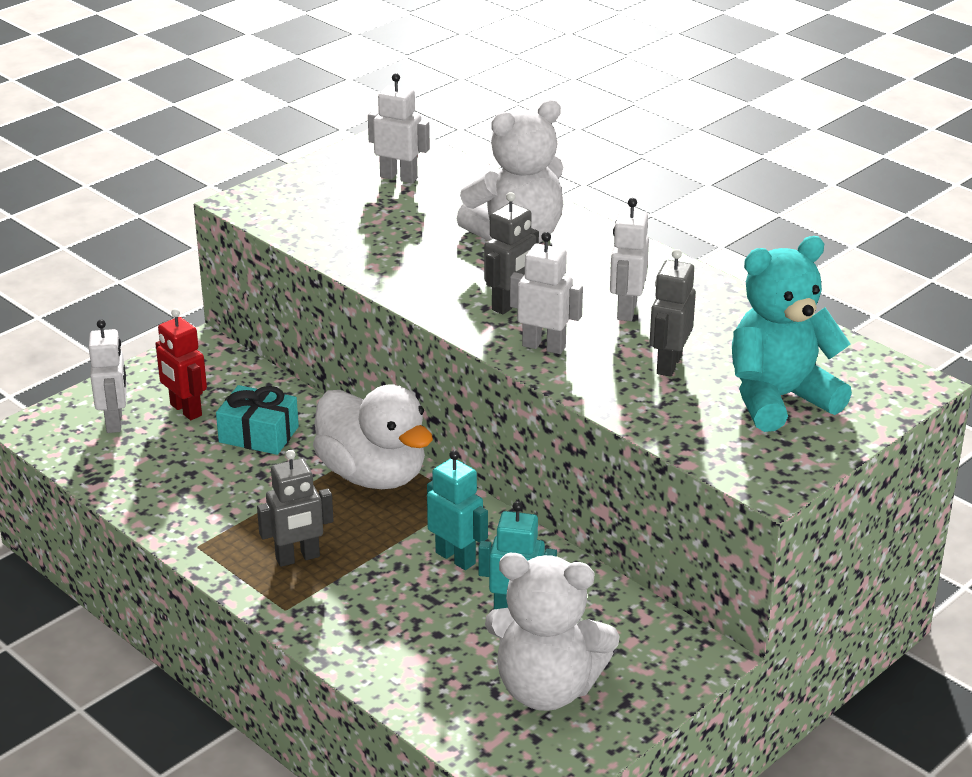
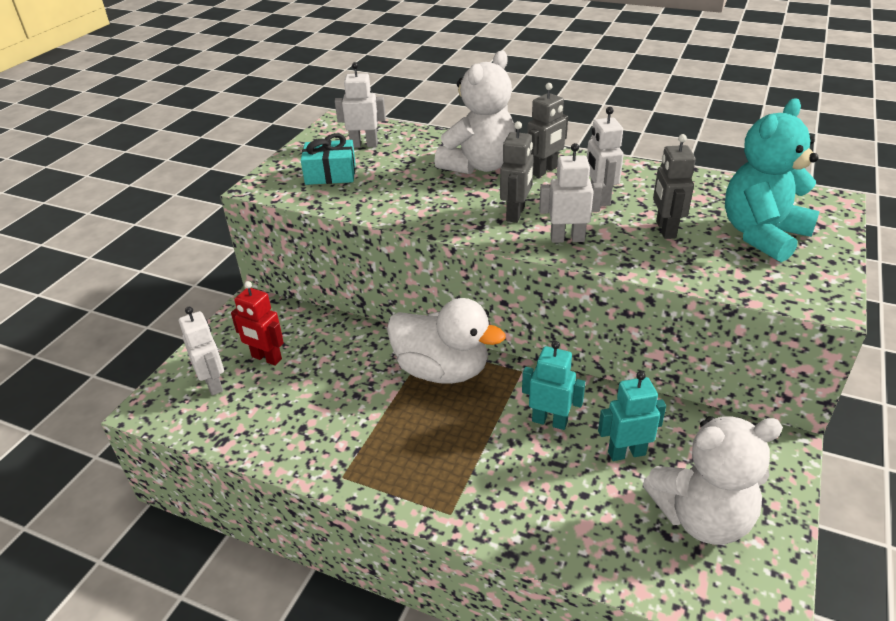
camera: 20 degrees left, 5 degrees up
(258, 434) = (335, 362): turquoise gift -> turquoise gift (330, 174)
(298, 558) = (430, 461): grey robot -> grey robot (544, 171)

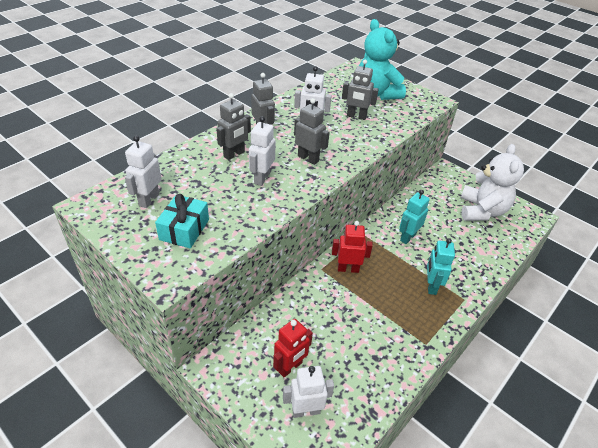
camera: 75 degrees left, 5 degrees up
(442, 370) = (348, 269): white duck -> red robot
(479, 166) = (234, 154): white teddy bear -> grey robot
(567, 239) = (347, 149): white robot -> white robot (261, 178)
(626, 453) = (438, 218): turquoise robot -> turquoise robot (431, 286)

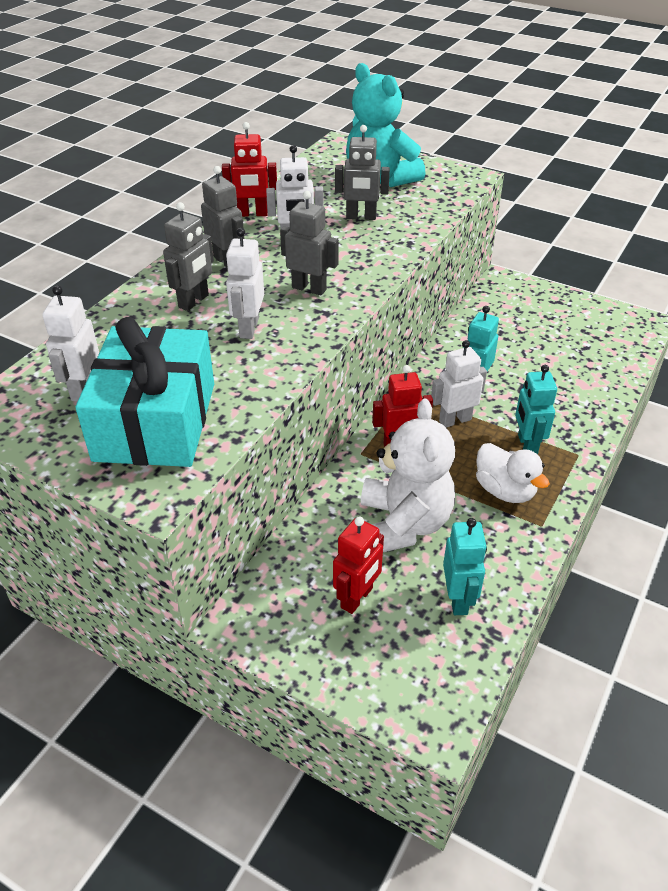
camera: 10 degrees left, 0 degrees up
(184, 229) = (155, 421): turquoise gift -> turquoise gift, size x1.82
(289, 103) = (252, 214): none -> red robot
(306, 411) = (398, 651): white robot -> white robot (455, 420)
(355, 383) = (458, 599): none -> turquoise robot
(408, 314) = (505, 490): none -> white duck
(481, 211) = (568, 329): white teddy bear -> white teddy bear (404, 524)

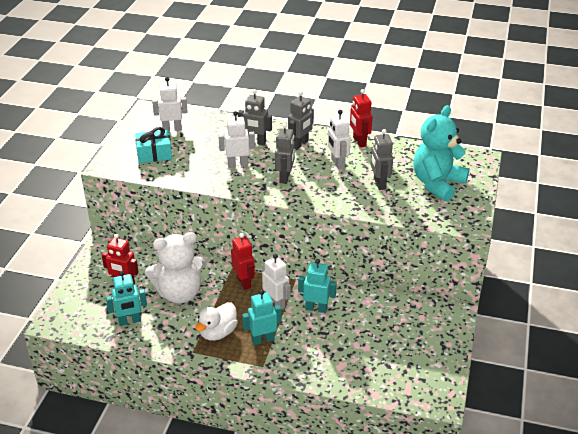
camera: 75 degrees right, 5 degrees down
(155, 421) = (154, 154): turquoise gift -> turquoise gift, size x0.55

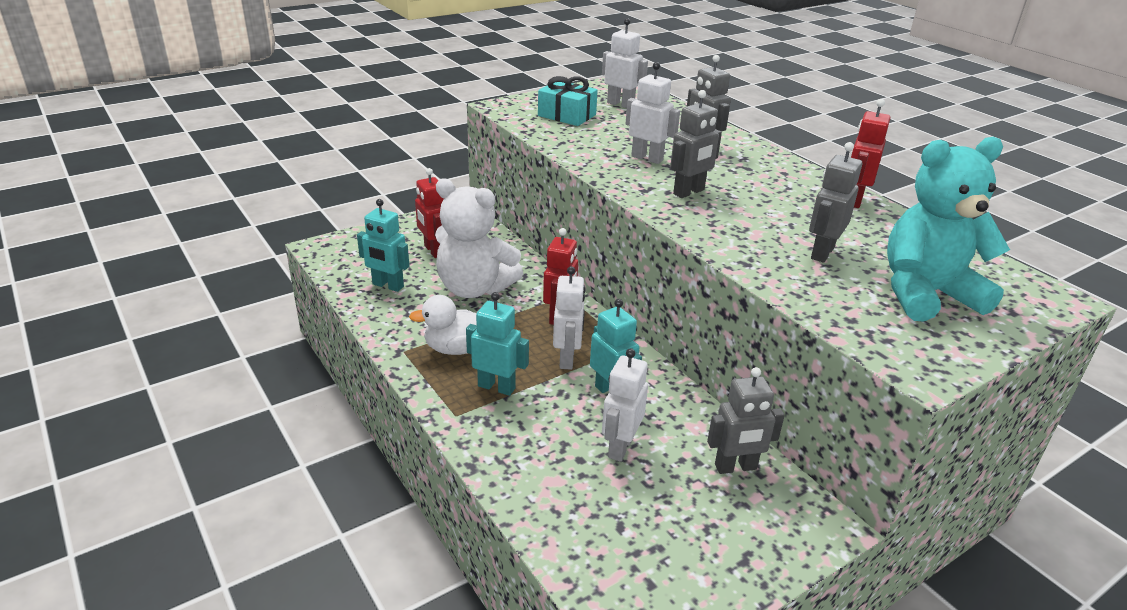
camera: 40 degrees right, 5 degrees down
(300, 144) = (760, 171): grey robot -> grey robot (735, 467)
(337, 163) = (786, 208): white robot -> white robot (620, 447)

